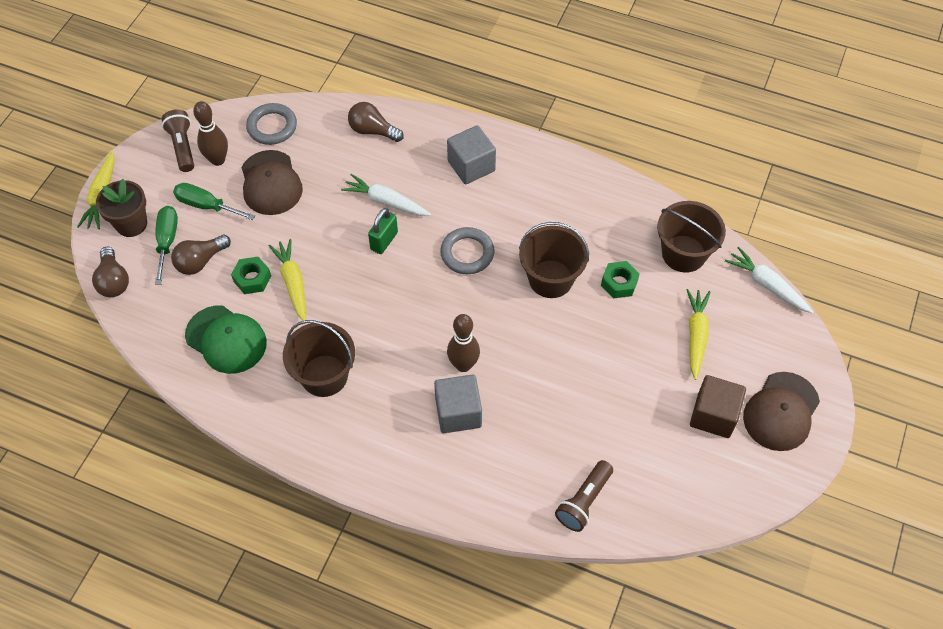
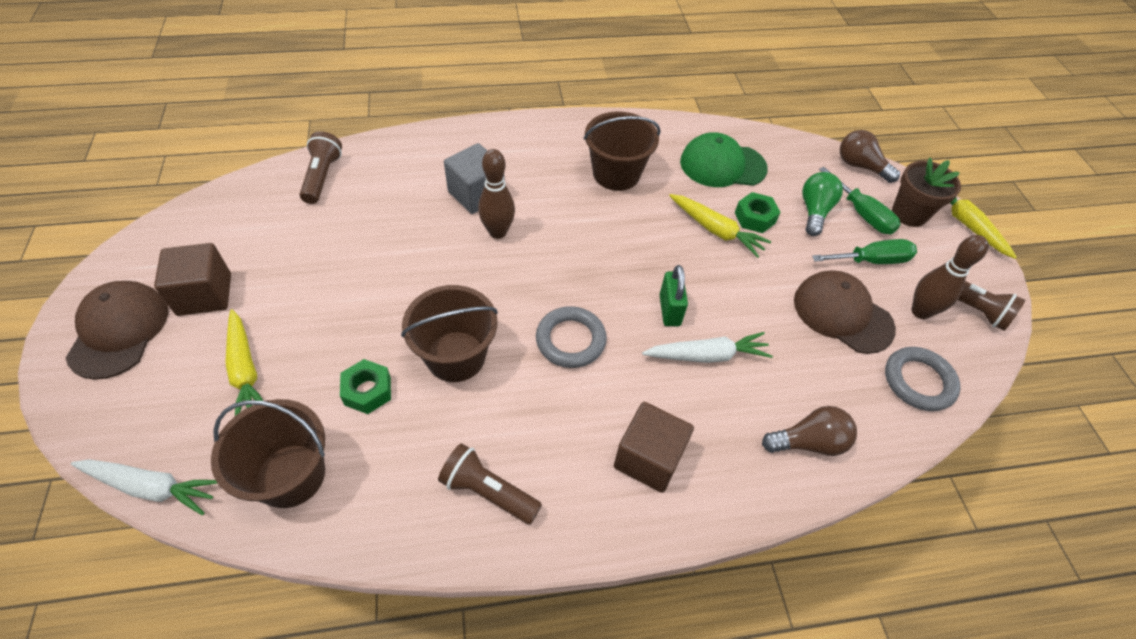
camera: 145 degrees right, 5 degrees down
(200, 261) = (814, 211): brown light bulb -> green light bulb
(471, 166) = (648, 458): grey cube -> brown cube
(573, 193) = (488, 491): none -> brown flashlight

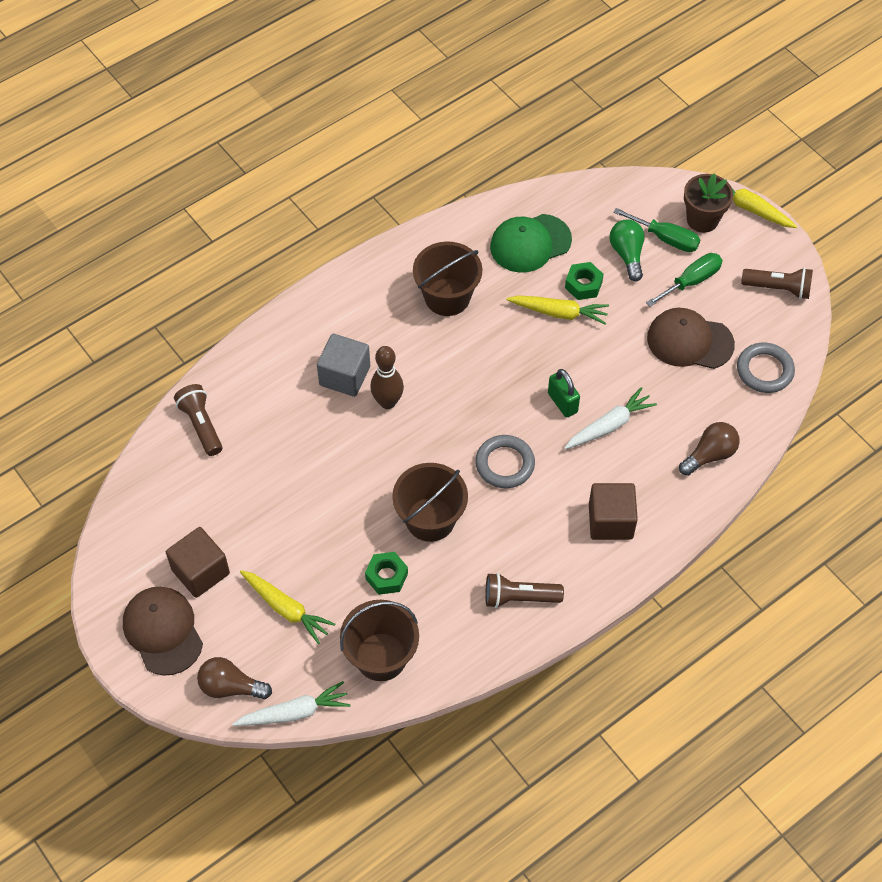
camera: 25 degrees left, 5 degrees up
(860, 166) = (644, 188): brown light bulb -> brown light bulb (230, 687)
(920, 311) = (745, 310): brown bowling pin -> none

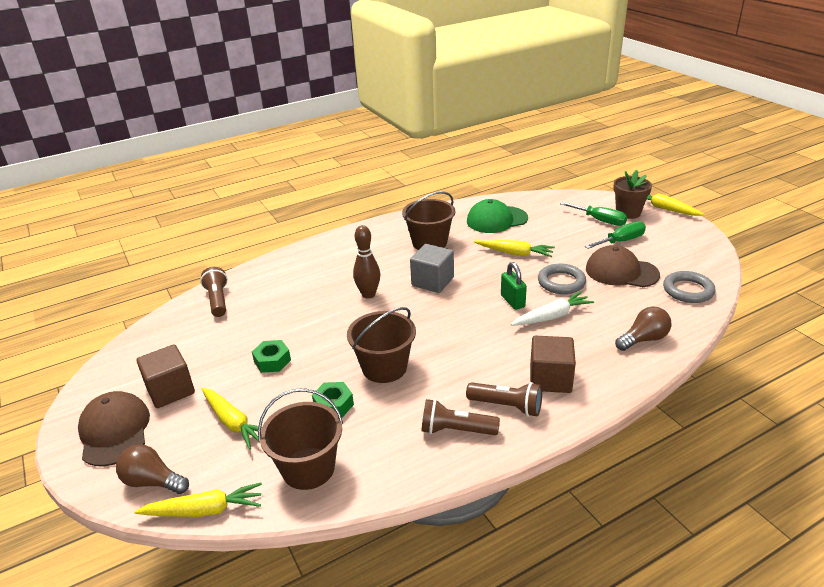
camera: 10 degrees right, 25 degrees down
(294, 712) = (205, 510): white carrot -> yellow carrot
(344, 376) = (339, 279): grey cube -> grey cube (432, 281)
(504, 464) = (458, 335): grey ring -> grey ring (561, 282)
(583, 285) = (535, 240): green nut -> green nut (272, 361)
(627, 255) = (570, 227): green light bulb -> none
(778, 288) = (693, 247): brown flashlight -> brown flashlight (506, 406)

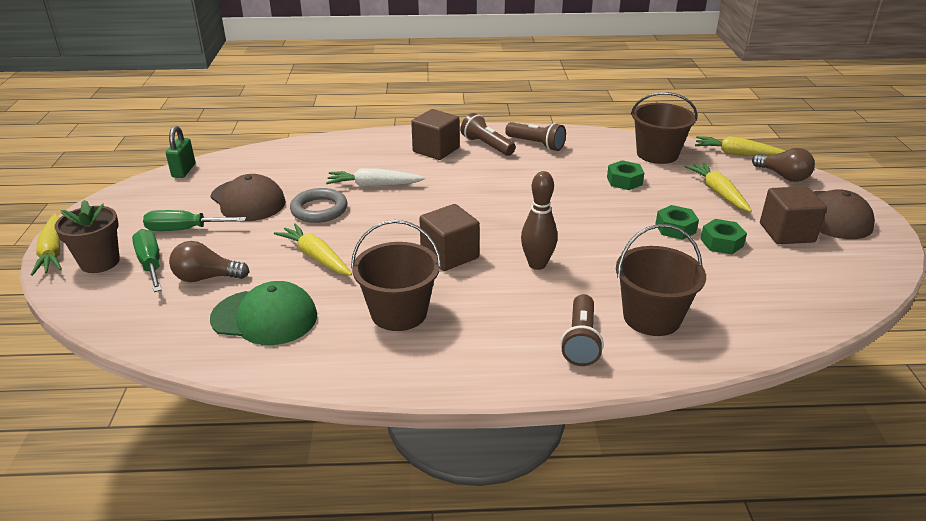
camera: 155 degrees left, 0 degrees up
(218, 300) = (745, 322): brown flashlight -> brown flashlight (580, 341)
(231, 359) = (721, 242): none -> green nut
(384, 367) = (565, 193): brown bucket -> brown bucket (651, 317)
(432, 281) = (449, 255): grey cube -> brown cube
(512, 301) = (390, 208): green padlock -> green padlock (184, 171)
(643, 339) = (329, 150): brown light bulb -> brown light bulb (206, 278)
(688, 290) = (227, 168): grey ring -> none

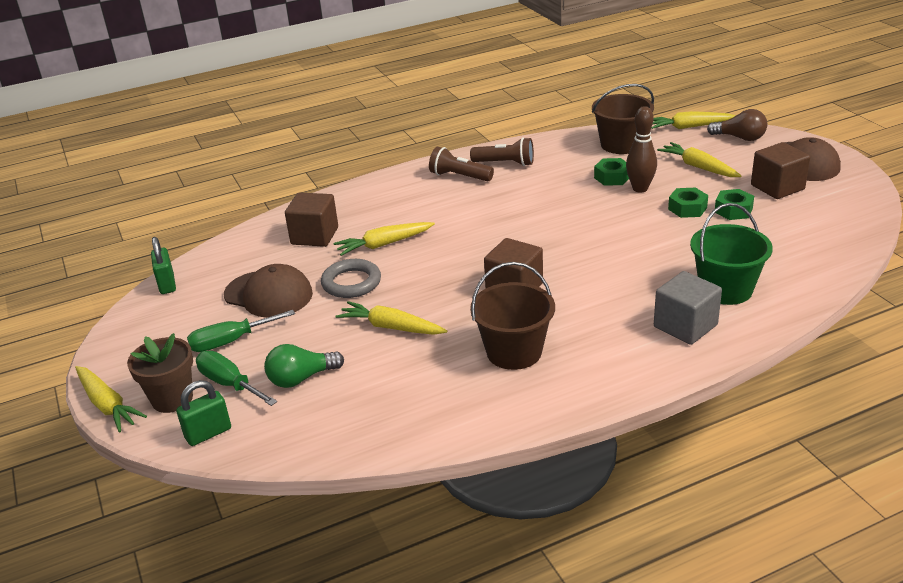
camera: 20 degrees left, 0 degrees up
(97, 300) = (208, 433): none -> green padlock
(206, 278) = (301, 378): brown light bulb -> green light bulb
(264, 317) = (394, 395): green cap -> none
(373, 185) = (384, 244): white carrot -> yellow carrot
(436, 150) = (413, 193): brown cube -> brown cube (314, 236)
(537, 264) = (598, 274): brown bowling pin -> brown bowling pin (640, 188)
(580, 341) = (685, 326): brown flashlight -> grey cube
(651, 317) = (725, 289): brown bucket -> green bucket

